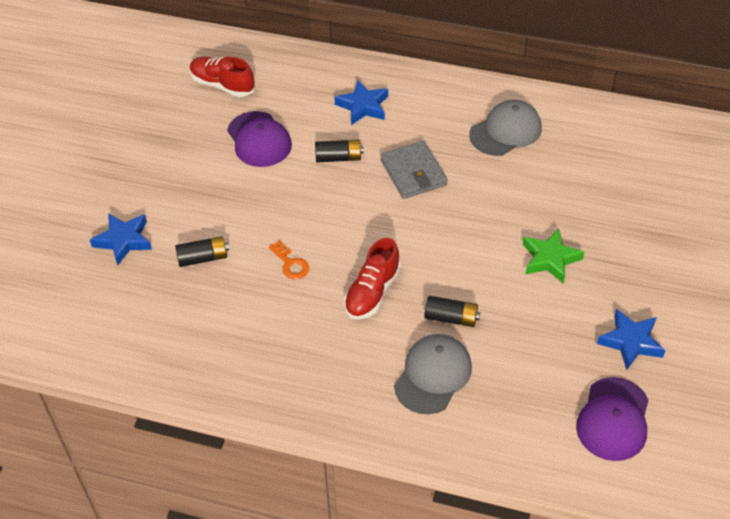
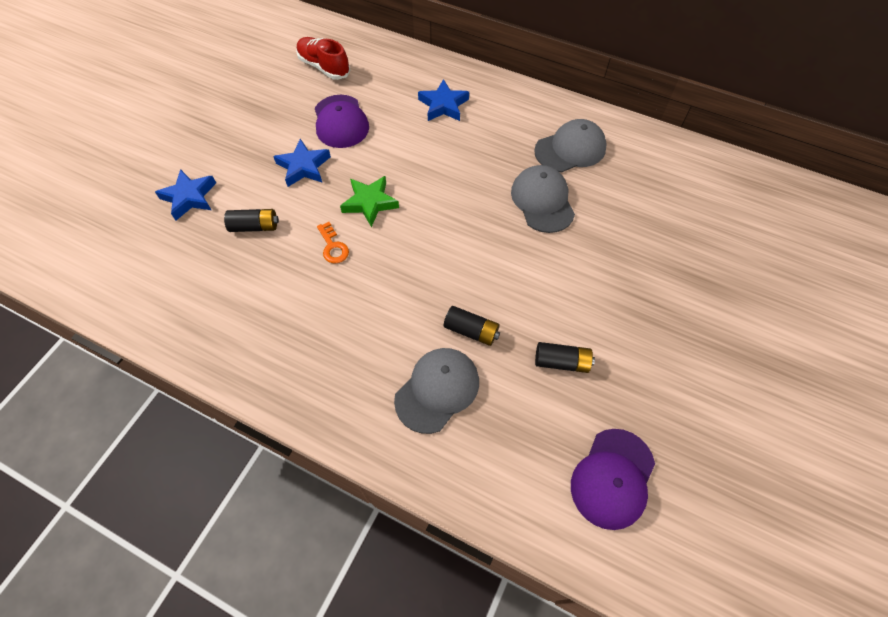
camera: 10 degrees right, 10 degrees up
(338, 158) = (407, 150): black battery -> black battery (561, 362)
(372, 292) = (401, 289): red shoe -> none
(413, 173) = (473, 176): grey wallet -> none
(490, 186) = (542, 201): none -> grey cap
(550, 259) = (584, 286): green star -> green star (370, 203)
(630, 342) = (649, 392): blue star -> blue star (303, 167)

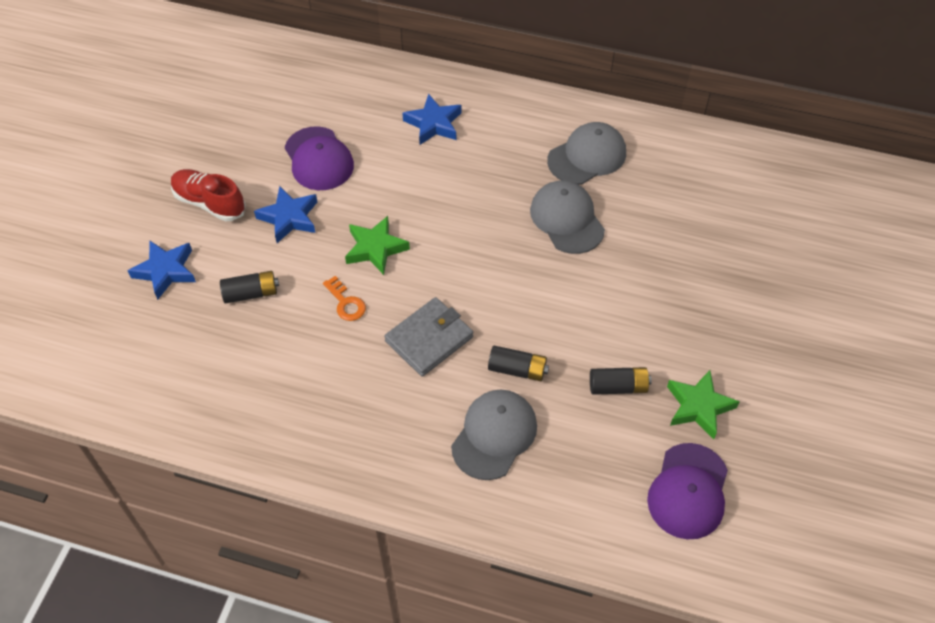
camera: 10 degrees left, 5 degrees down
(324, 67) = (282, 95): red shoe -> red shoe (209, 203)
(398, 290) = (429, 339): none -> grey wallet
(635, 394) = (698, 407): none -> green star

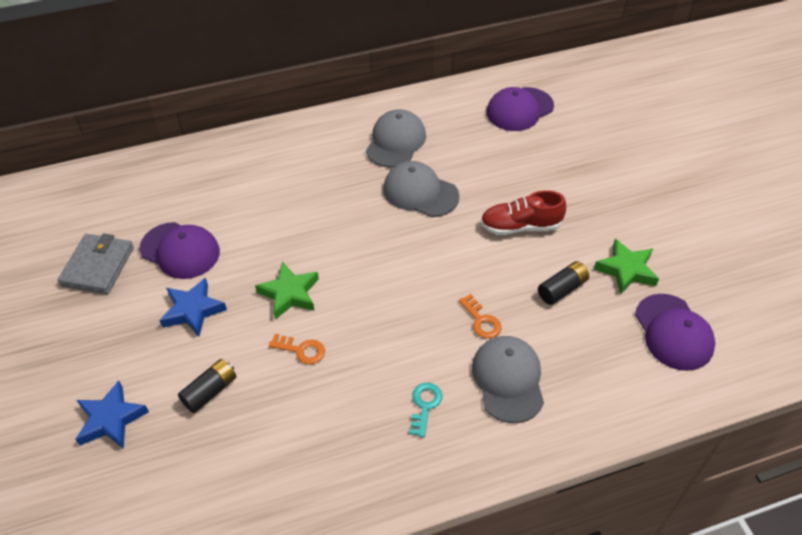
camera: 35 degrees left, 5 degrees down
(209, 203) = (106, 338): red shoe -> red shoe (520, 226)
(405, 412) = (424, 406): none -> turquoise key
(429, 339) = (394, 338): grey wallet -> grey wallet (98, 266)
(433, 124) = (256, 176): blue star -> none
(517, 370) = (481, 320): black battery -> orange key
(742, 187) = (519, 109): none -> purple cap

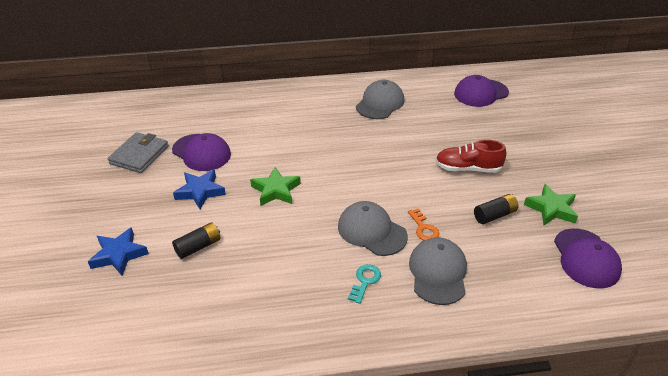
camera: 10 degrees right, 10 degrees down
(301, 350) = (275, 229): orange key -> none
(420, 192) = (392, 137): grey cap -> grey cap (372, 231)

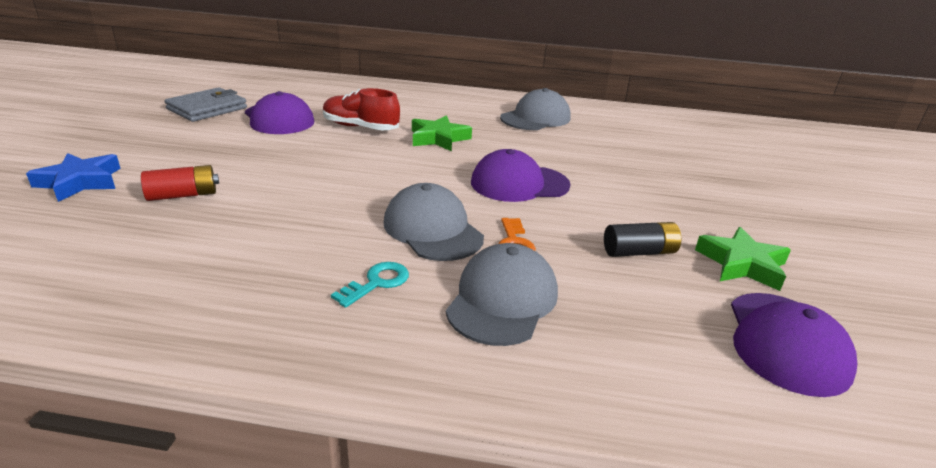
camera: 15 degrees right, 10 degrees down
(198, 247) = (183, 195): black battery -> red battery
(200, 192) = (241, 148): blue star -> none
(276, 190) = (336, 165): green star -> green star (438, 138)
(467, 168) = (622, 195): red shoe -> red shoe (360, 127)
(481, 93) = (681, 132): purple cap -> purple cap (519, 184)

